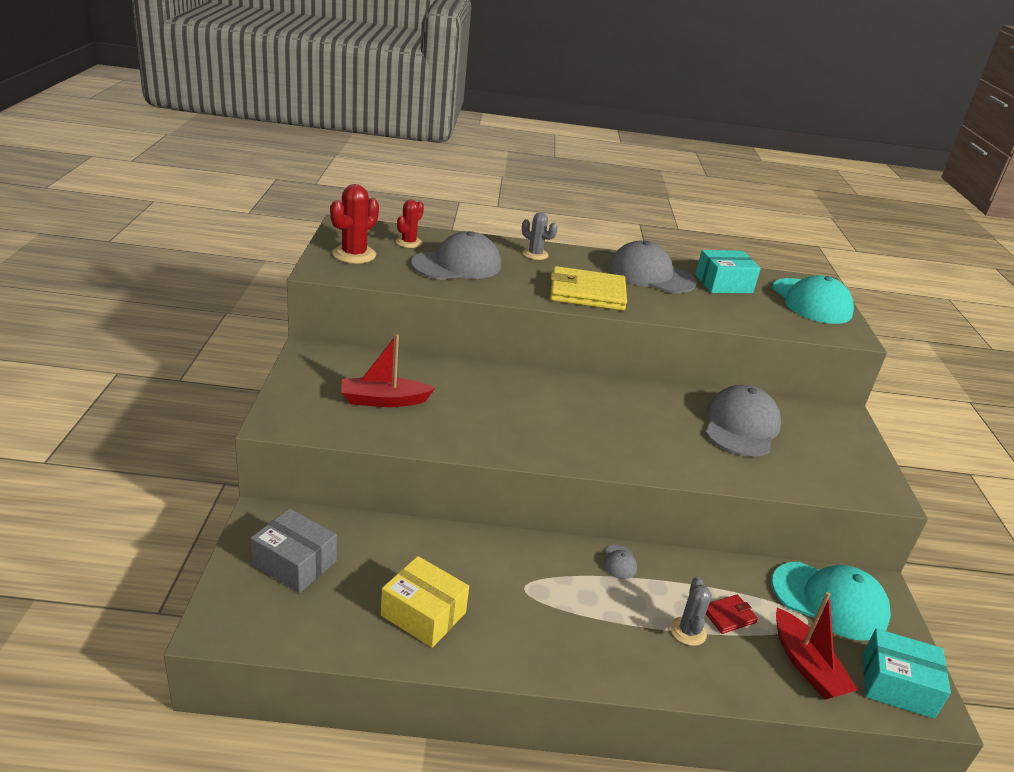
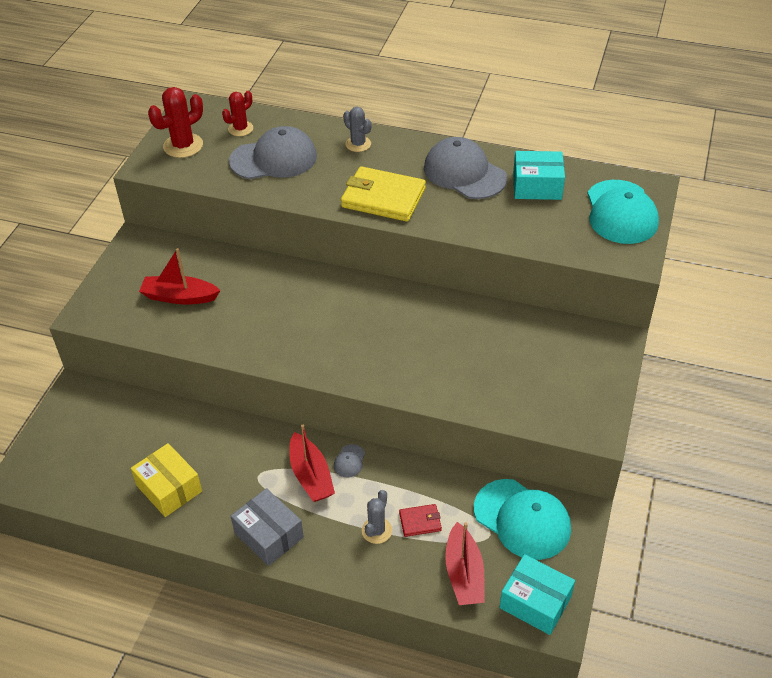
camera: 20 degrees right, 15 degrees up
(295, 563) = (87, 433): grey box -> grey box (269, 535)
(585, 581) = (311, 476): none -> red boat
(741, 426) = (497, 345): grey cap -> none

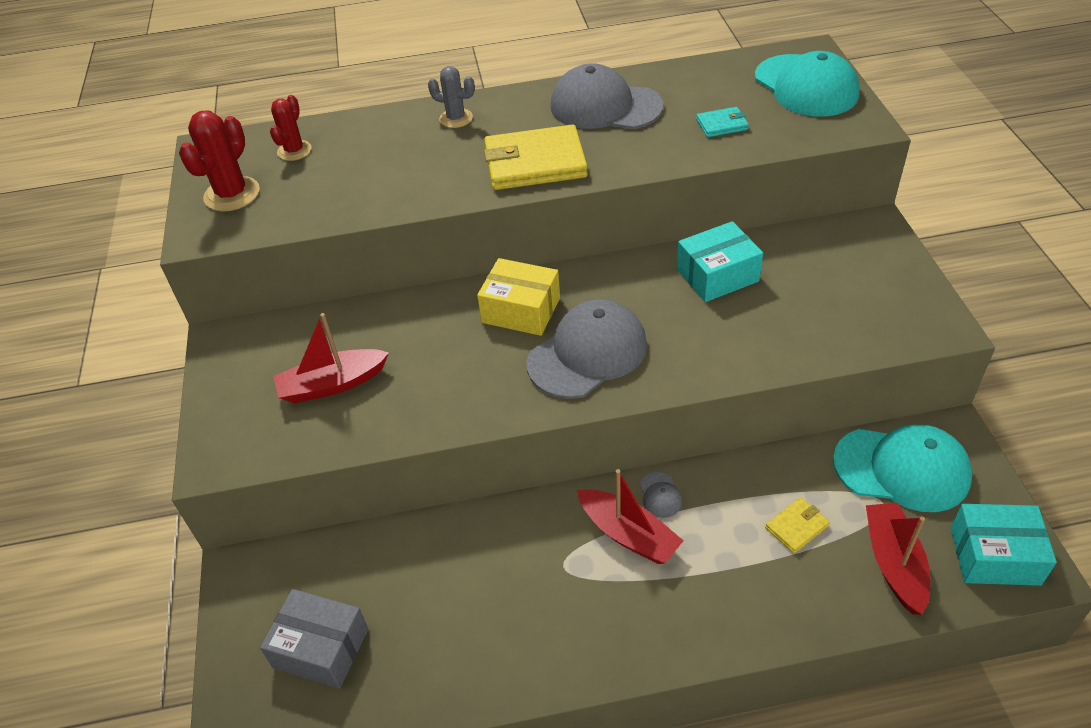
camera: 25 degrees left, 0 degrees up
(169, 488) = (460, 639): yellow box -> yellow box (521, 310)
(269, 535) = (633, 634): grey box -> grey box (321, 648)
(274, 159) = (364, 168): grey cap -> grey cap (587, 353)
(376, 530) = (757, 562): grey cactus -> none
(420, 521) = (796, 526): red wallet -> yellow wallet
(464, 574) = (894, 563): red boat -> red boat turned 150 degrees counterclockwise
(533, 219) = (722, 124): none -> turquoise wallet
(537, 186) = (695, 91): turquoise box -> turquoise box (717, 275)

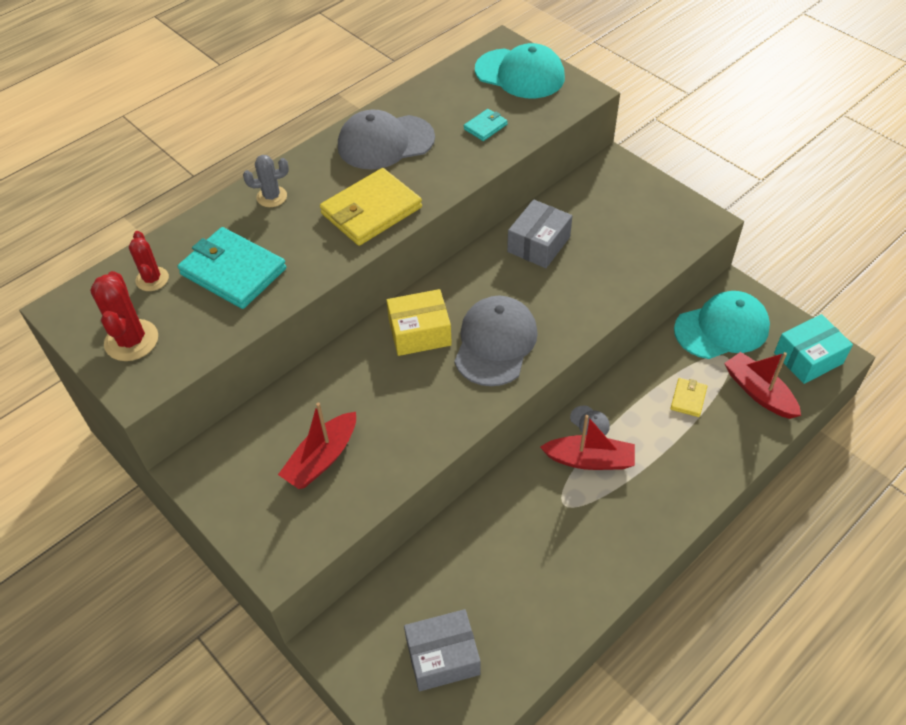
camera: 35 degrees left, 5 degrees up
(364, 170) = (233, 271): none -> turquoise wallet
(717, 275) = (538, 244): turquoise box -> grey box

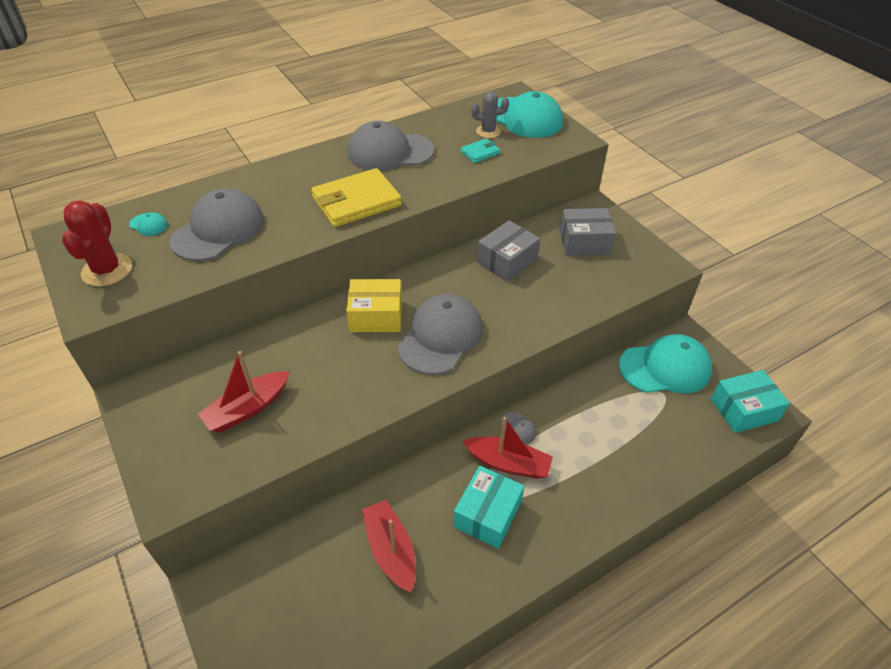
camera: 10 degrees right, 5 degrees down
(152, 279) = (148, 225): red cactus -> turquoise cap
(233, 271) = (218, 230): turquoise wallet -> grey cap
(272, 197) = (277, 178): grey cactus -> grey cactus (488, 131)
(442, 657) = (308, 626): grey box -> grey box (584, 242)
(584, 514) = (487, 514): none -> turquoise box
(688, 399) = (617, 425): yellow wallet -> none
(758, 392) = (688, 432): red boat -> red boat (390, 550)

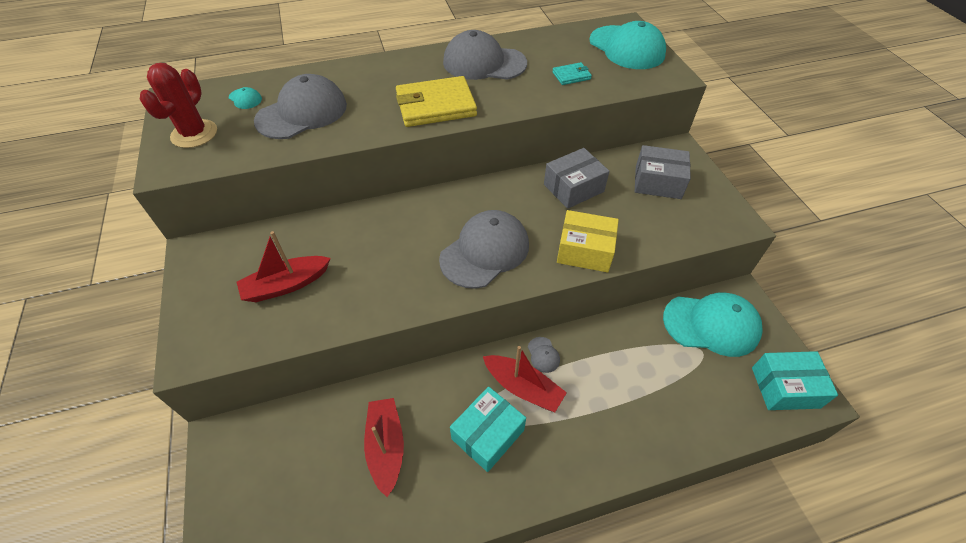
camera: 15 degrees right, 5 degrees up
(376, 316) = (431, 219): yellow box -> yellow box (584, 251)
(488, 131) = (586, 56): grey cactus -> none

